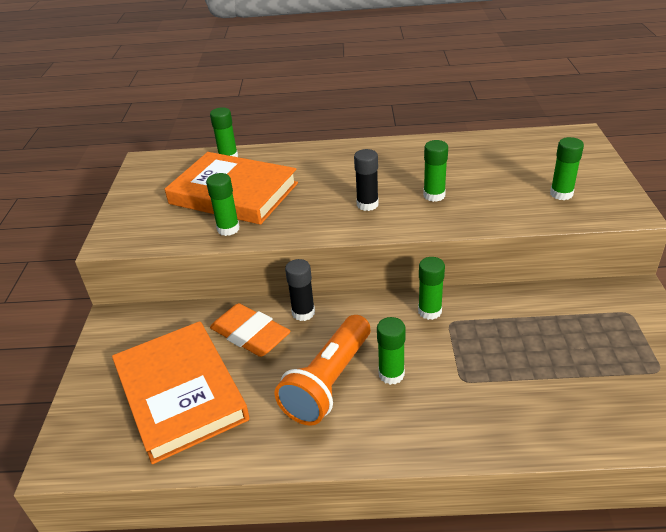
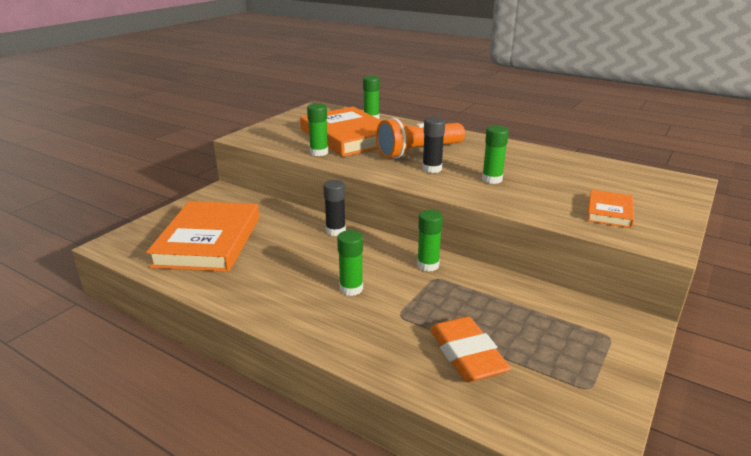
camera: 30 degrees right, 10 degrees down
(250, 335) = (286, 229): orange eraser -> orange eraser (466, 355)
(328, 382) = (303, 274): orange flashlight -> orange flashlight (418, 152)
(561, 194) = (609, 212): green glue stick -> orange book

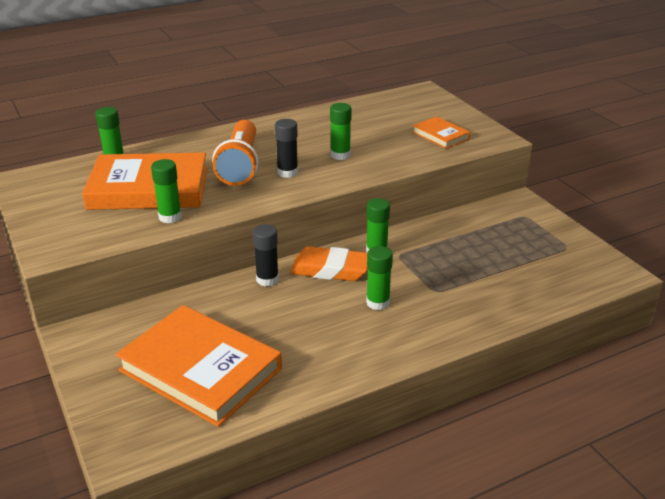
camera: 60 degrees left, 5 degrees up
(466, 355) = (505, 279): orange eraser -> orange eraser (330, 269)

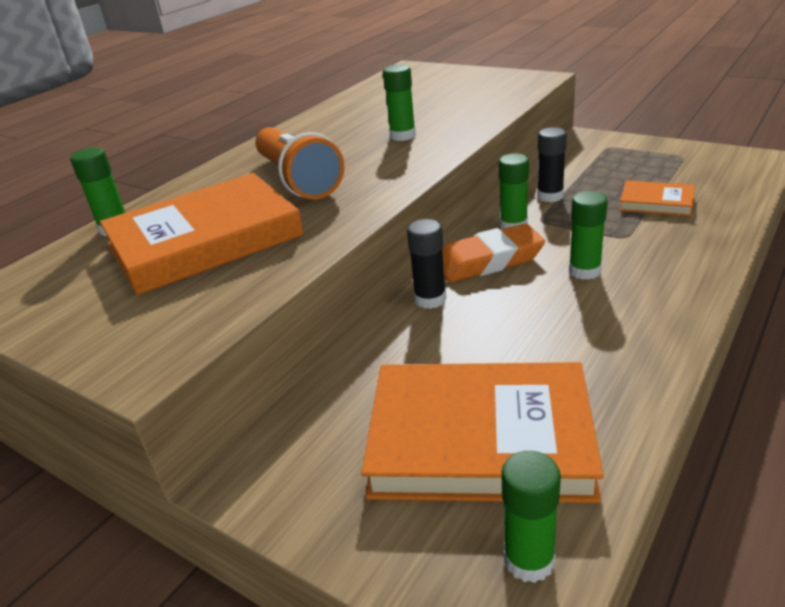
camera: 25 degrees left, 0 degrees up
(170, 217) = (277, 259): green glue stick -> green glue stick (529, 560)
(287, 172) = (366, 168): black glue stick -> black glue stick (550, 196)
(441, 135) = (481, 91): orange book -> orange book (656, 202)

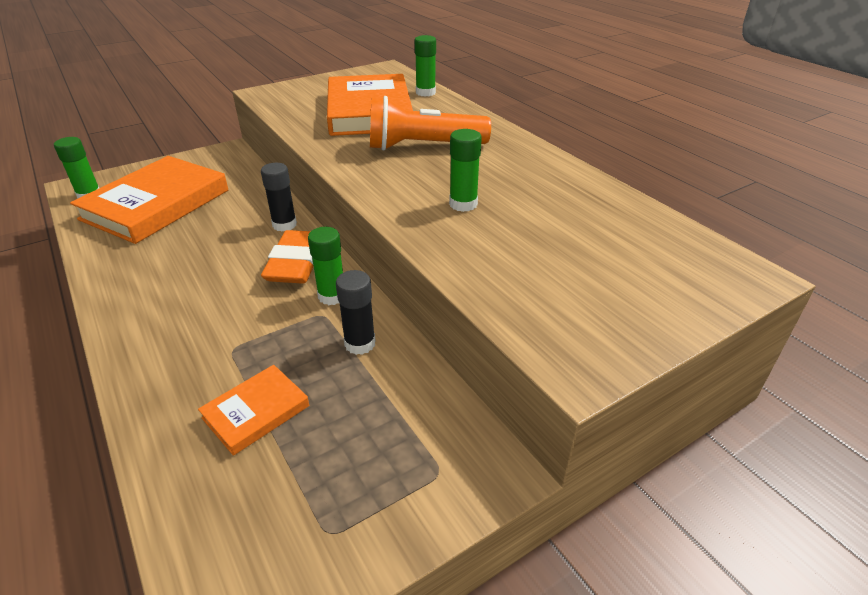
camera: 110 degrees right, 5 degrees up
(584, 271) = (221, 300): green glue stick -> none

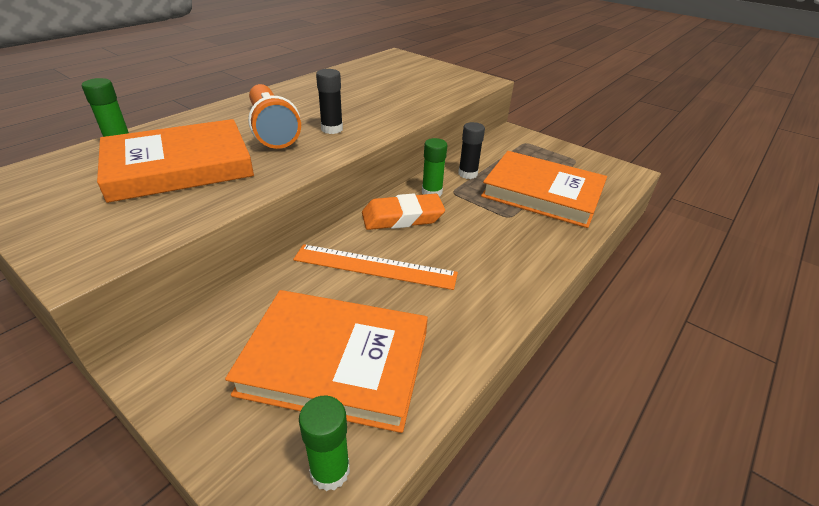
camera: 110 degrees left, 0 degrees up
(234, 234) = (375, 266): none -> orange ruler
(256, 412) = (542, 193): orange book -> orange book, size x2.08
(284, 225) = (347, 240): black glue stick -> black glue stick (332, 129)
(463, 204) = (365, 108): green glue stick -> none

